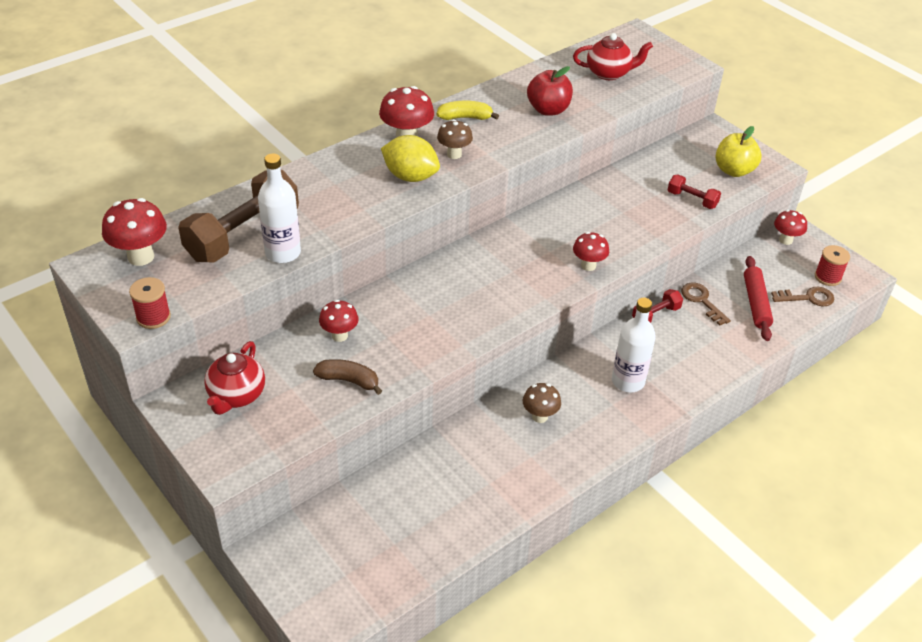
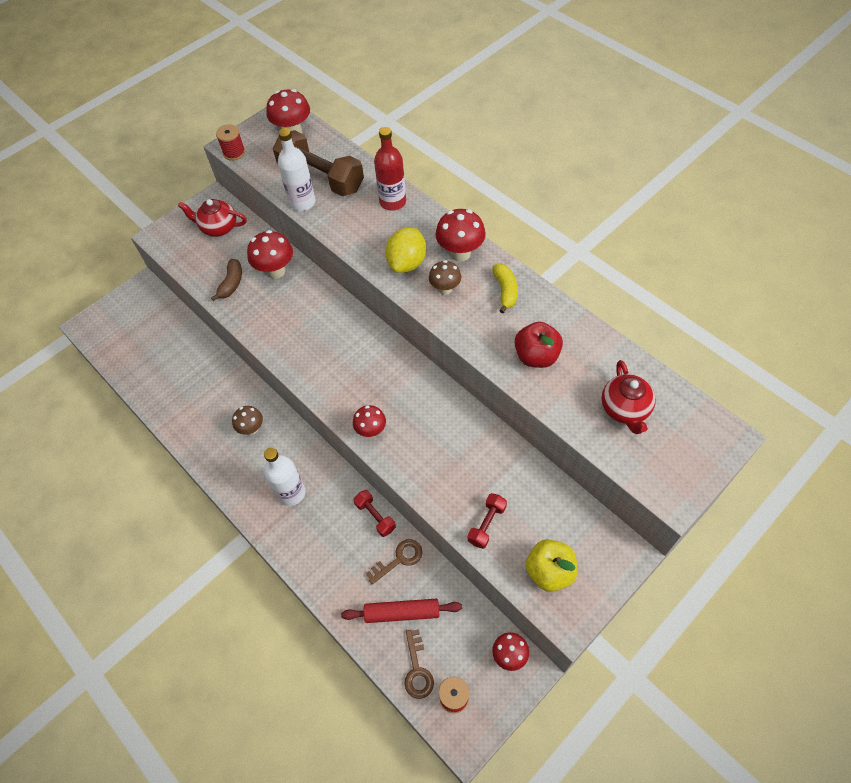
camera: 90 degrees right, 15 degrees up
(311, 179) = (392, 202): none -> red bottle
(339, 335) = (276, 271): red mushroom -> red mushroom, size x1.55

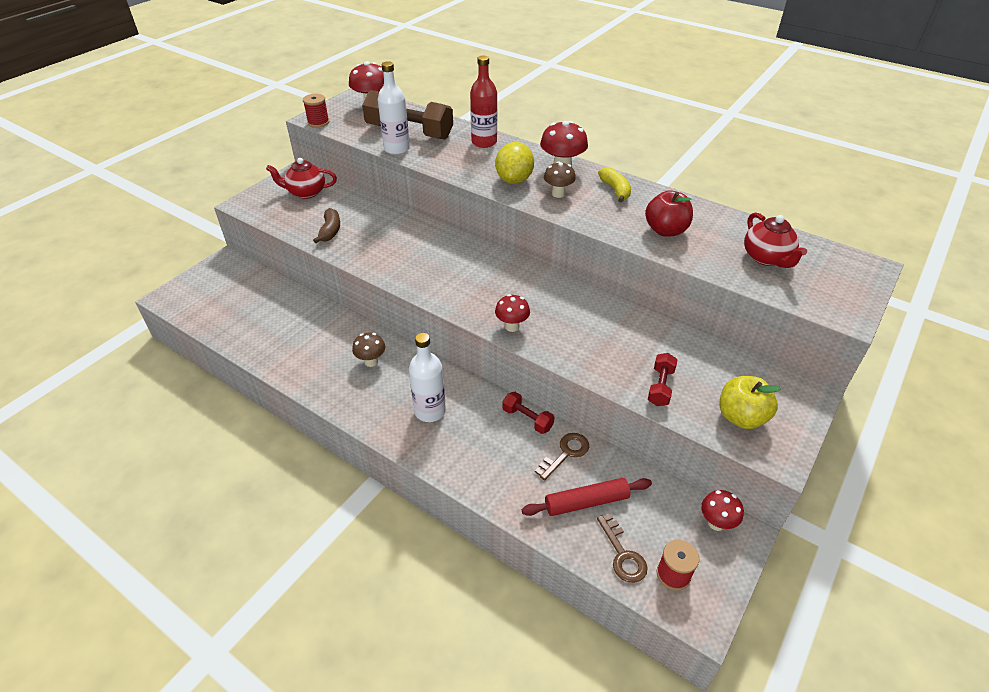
camera: 15 degrees left, 15 degrees down
(276, 271) = (374, 218): red mushroom -> none

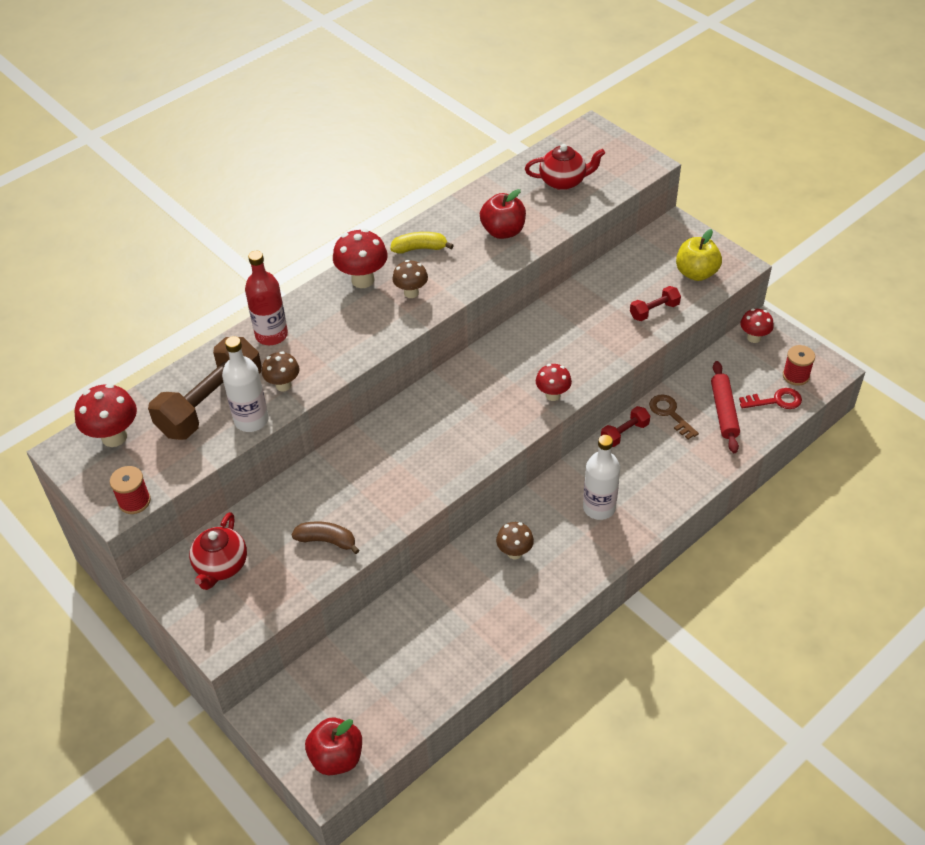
camera: 75 degrees left, 5 degrees up
(186, 298) = (336, 757): none -> red apple
(434, 155) = (283, 385): none -> brown mushroom
(514, 180) = (369, 322): yellow lemon -> none
(623, 554) = (776, 401): brown key -> red key
(660, 387) = (654, 311): red dumbbell -> red dumbbell turned 60 degrees counterclockwise

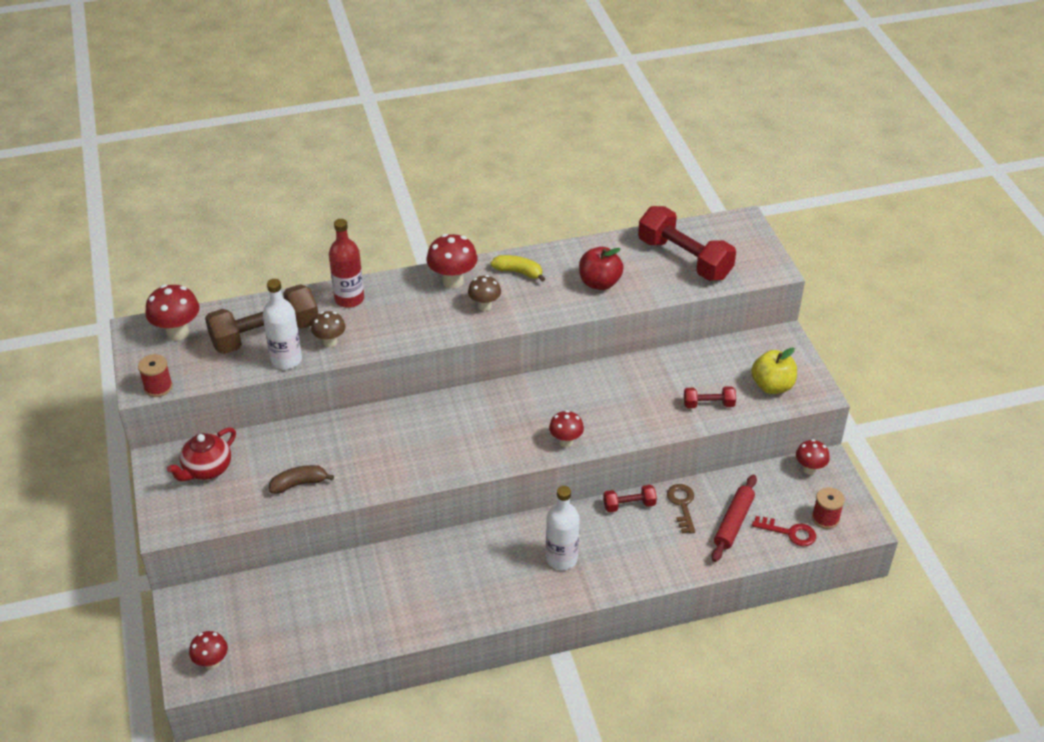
camera: 25 degrees right, 5 degrees down
(327, 541) = (299, 484): brown banana -> brown banana turned 60 degrees counterclockwise
(336, 757) = (212, 662): red apple -> red mushroom
(514, 552) = (463, 565): brown mushroom -> none
(563, 181) = (684, 259): red teapot -> red dumbbell

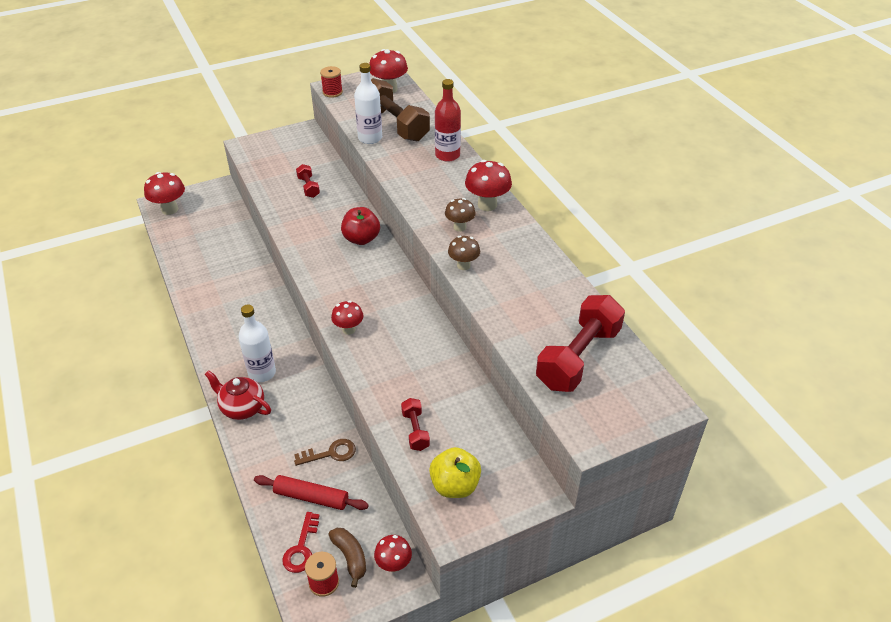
camera: 80 degrees right, 0 degrees up
(207, 469) = (298, 151): red teapot -> red teapot (242, 408)
(212, 662) = (170, 209): red mushroom -> red mushroom, size x1.55
(299, 484) = (287, 192): brown banana -> brown banana (350, 557)
(330, 342) = (394, 154): brown mushroom -> brown mushroom (463, 265)
(518, 272) = (513, 242): yellow banana -> none
(599, 283) = (516, 296): red apple -> red apple (361, 239)
(629, 505) = (326, 413): red dumbbell -> red dumbbell (308, 187)

